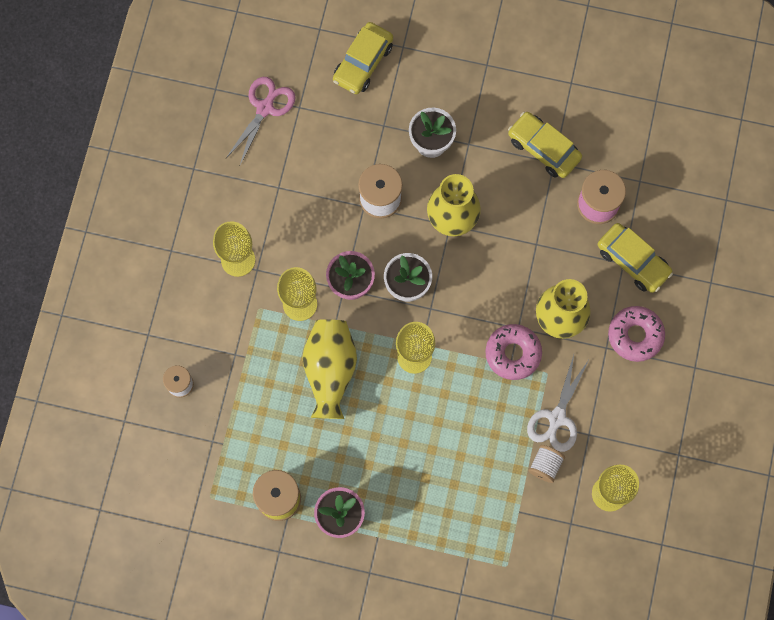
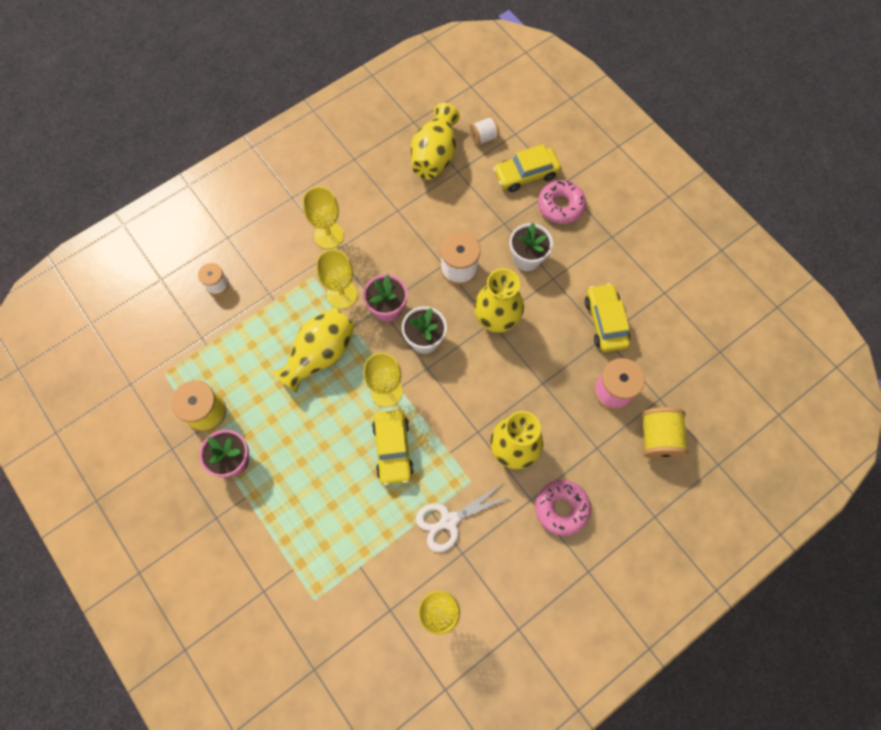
camera: 40 degrees right, 5 degrees down
(265, 108) = (435, 155): pink scissors -> yellow vase
(513, 353) = (458, 447): pink donut -> pink donut (560, 206)
(545, 465) = (409, 549): white spool -> white spool (483, 137)
(633, 261) = (606, 452): yellow car -> yellow car (393, 449)
(664, 216) = (658, 438): none -> yellow spool

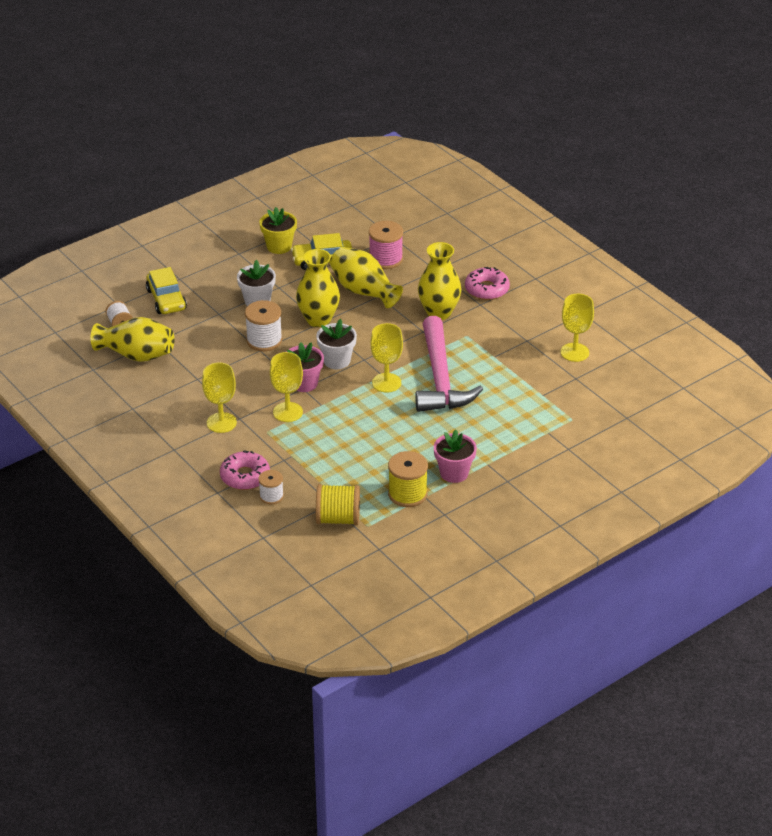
camera: 90 degrees left, 30 degrees down
(320, 355) = (350, 424): yellow vase -> yellow vase (363, 291)
(393, 449) = (440, 378): yellow car -> pink hammer
(449, 521) = (500, 347): white scissors -> none
(560, 206) = (203, 280): pink donut -> pink donut (245, 476)
(628, 276) = (279, 246): none -> yellow flower pot
(658, 438) = (426, 239): yellow spool -> yellow spool (338, 519)

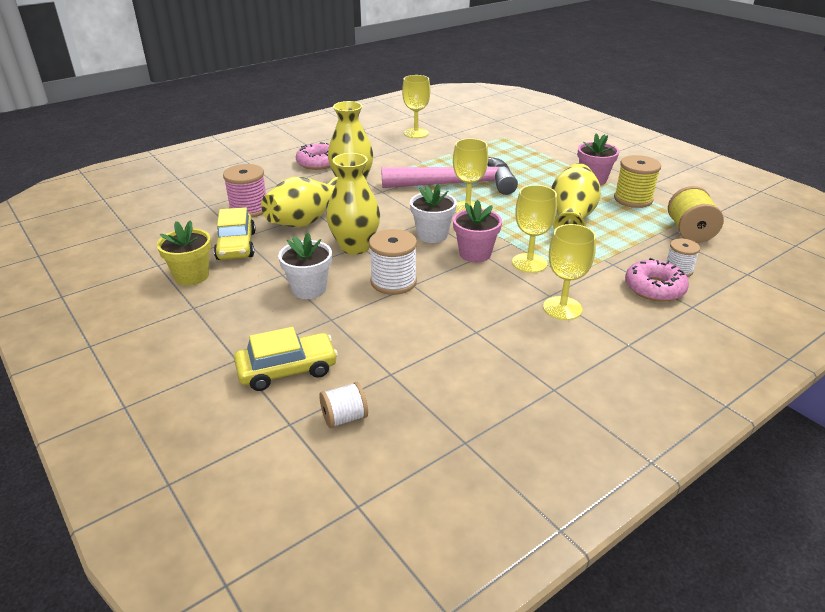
camera: 90 degrees left, 5 degrees down
(136, 355) = (426, 393): yellow vase -> yellow vase (571, 217)

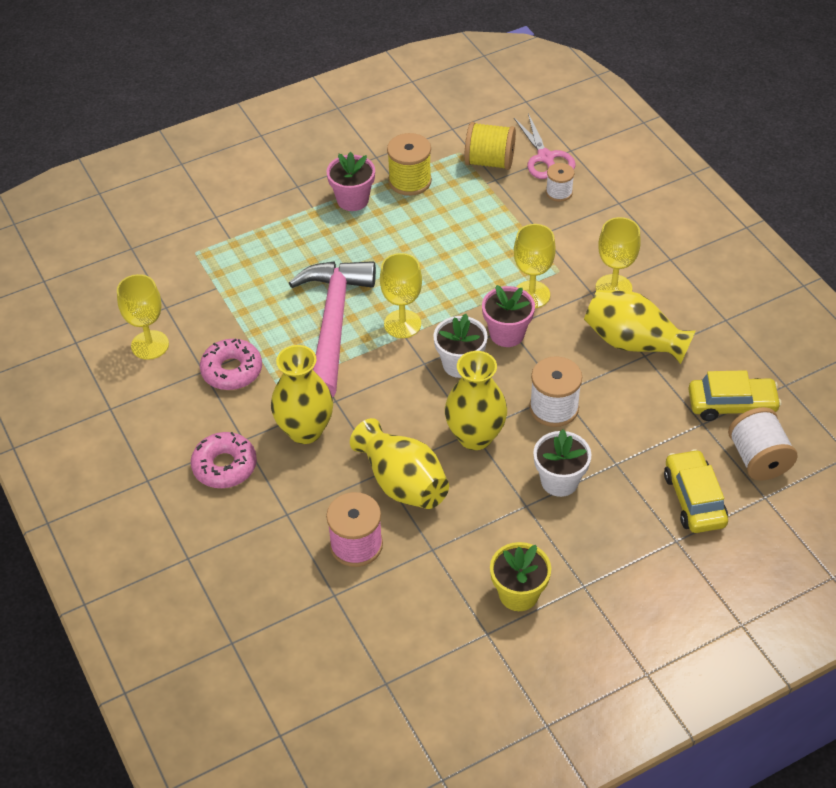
camera: 80 degrees left, 15 degrees up
(236, 246) = (453, 553): yellow car -> yellow car (731, 405)
(344, 418) = (758, 459): white spool -> white spool, size x1.62
(571, 217) = (442, 241): yellow vase -> yellow vase (633, 342)
(654, 288) = (587, 217): pink donut -> pink donut (232, 370)
(722, 260) = (545, 158): none -> pink scissors

